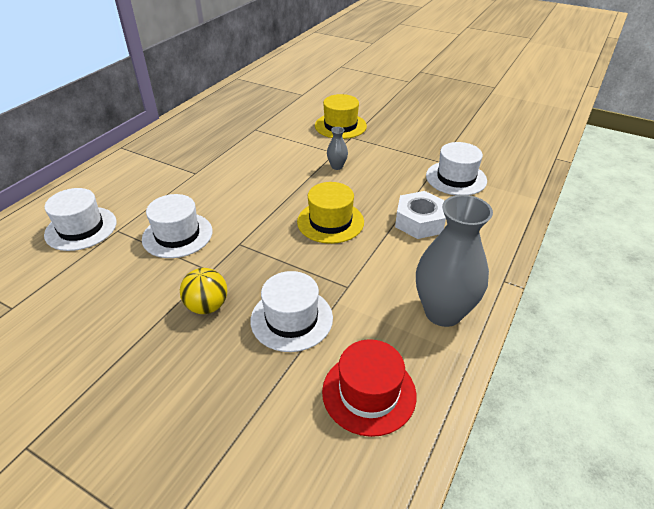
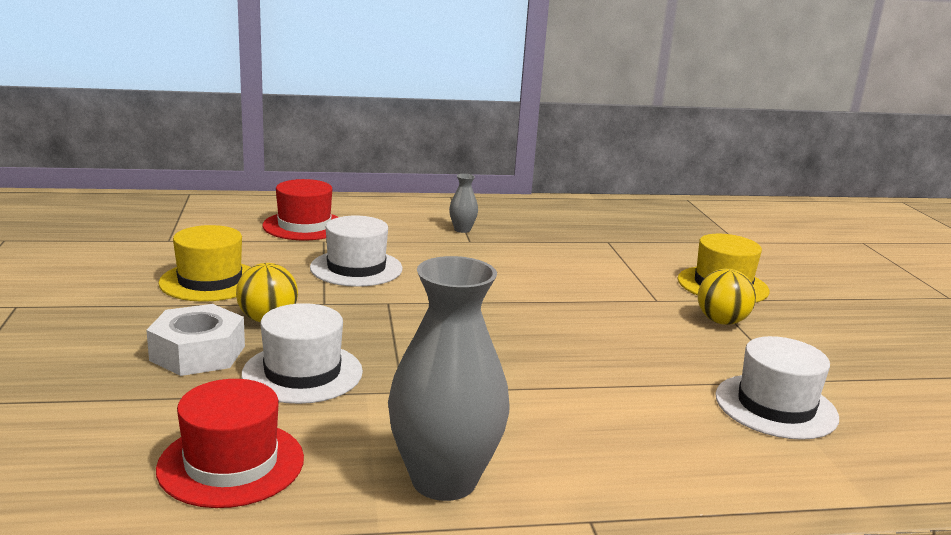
camera: 50 degrees right, 20 degrees down
(81, 228) = (304, 226): white hat -> red hat
(330, 222) = (510, 341): yellow hat -> yellow hat (210, 281)
(337, 166) = (629, 310): grey vase -> grey vase (462, 230)
(374, 147) = (721, 321): none -> yellow ball
(419, 222) = (614, 405): white nut -> white nut (198, 353)

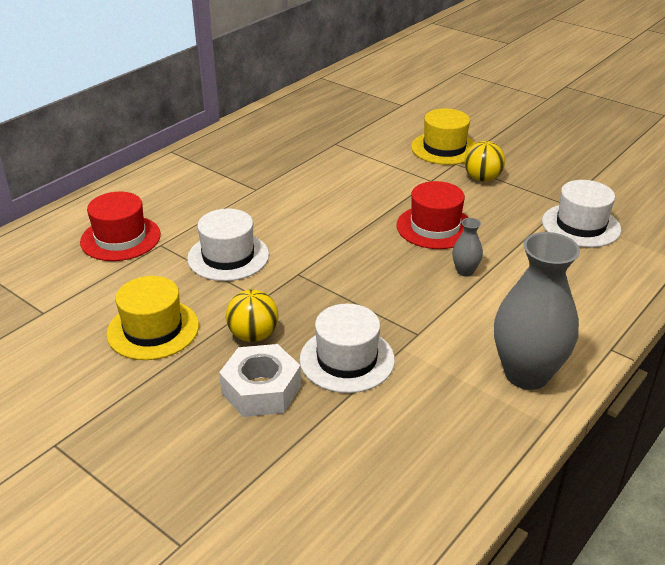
camera: 40 degrees left, 15 degrees up
(231, 463) = (421, 443): red hat -> red hat (435, 227)
(462, 230) = (234, 181): grey vase -> grey vase (465, 271)

